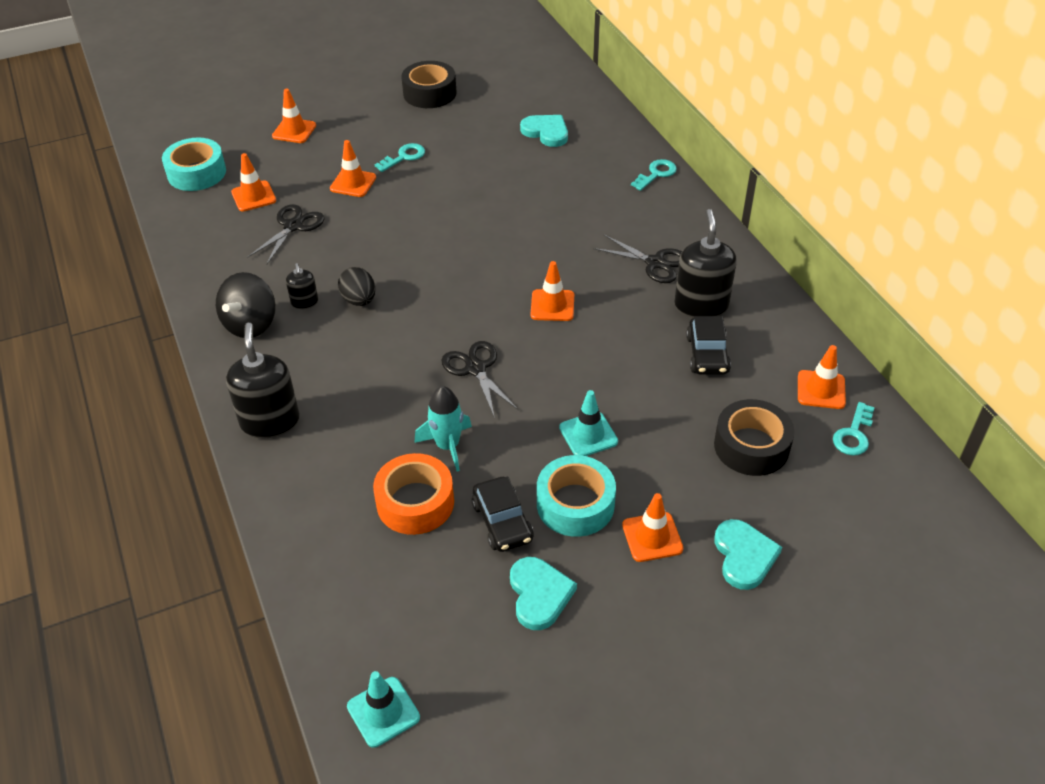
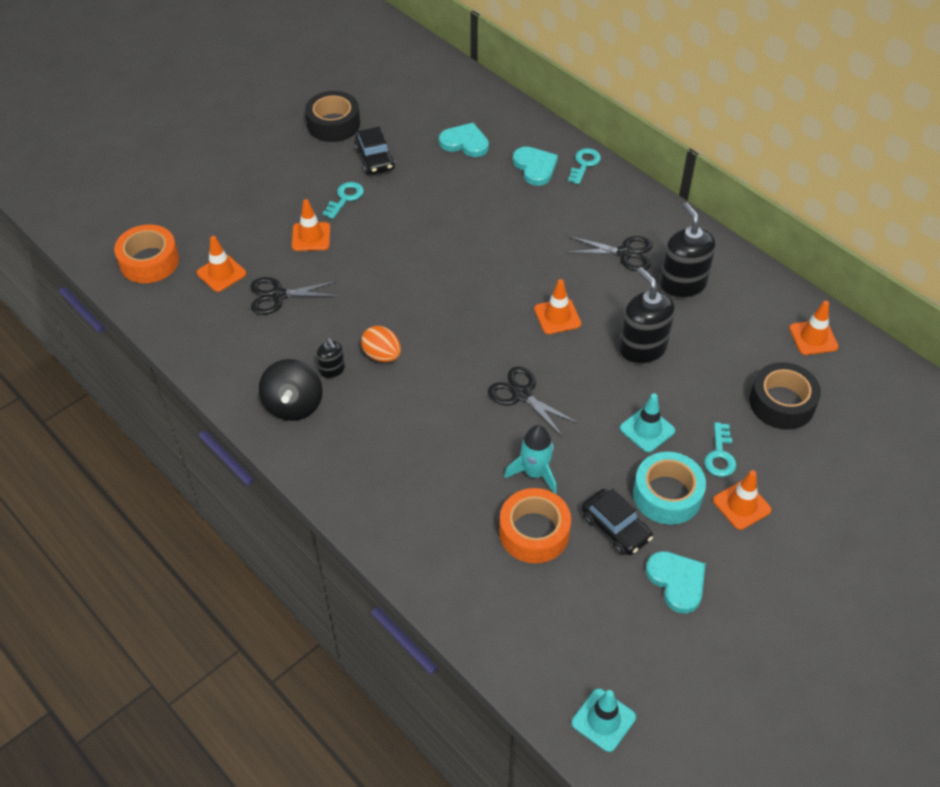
camera: 20 degrees left, 5 degrees up
(196, 173) = (149, 261): turquoise tape -> orange tape
(270, 421) = (365, 494): black soap dispenser -> black soap dispenser (642, 348)
(293, 226) = (278, 295): black scissors -> black scissors turned 105 degrees counterclockwise
(294, 131) = (222, 194): orange traffic cone -> none
(359, 300) = (382, 355): black egg -> orange egg
(707, 354) = (709, 329): black car -> black car (375, 159)
(744, 556) = (819, 500): turquoise heart -> turquoise heart (535, 167)
(853, 434) = (855, 370): turquoise key -> turquoise key (720, 455)

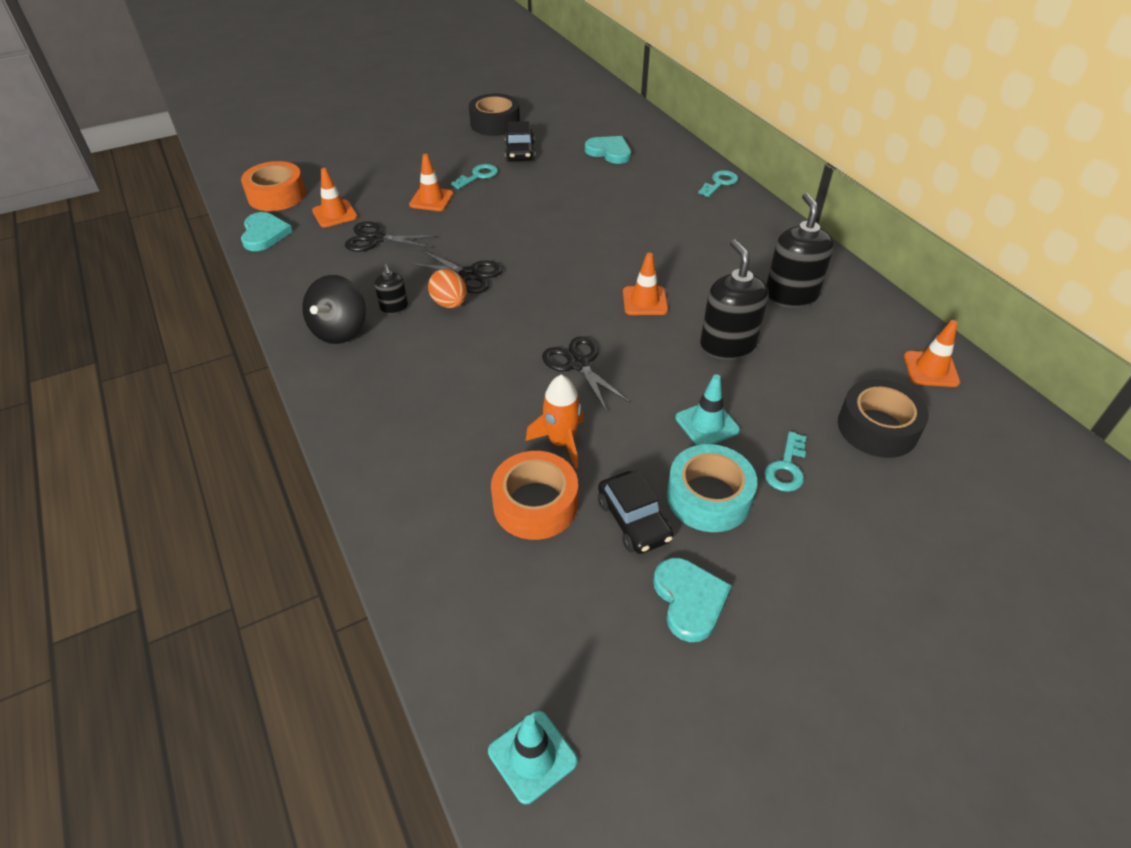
camera: 15 degrees right, 5 degrees down
(534, 473) = (561, 442): turquoise rocket -> orange rocket
(535, 167) = (669, 179): turquoise heart -> turquoise heart (264, 234)
(625, 253) = (736, 259): black scissors -> black scissors (469, 275)
(741, 505) = (798, 528): orange traffic cone -> none

